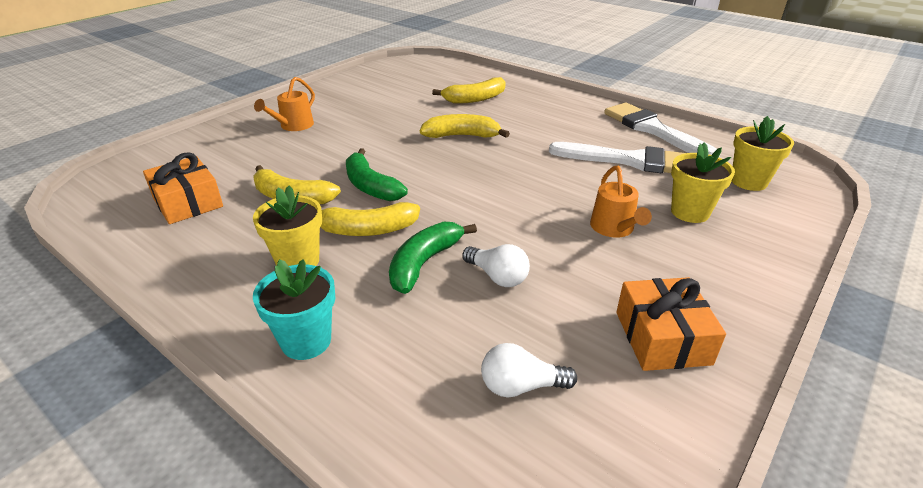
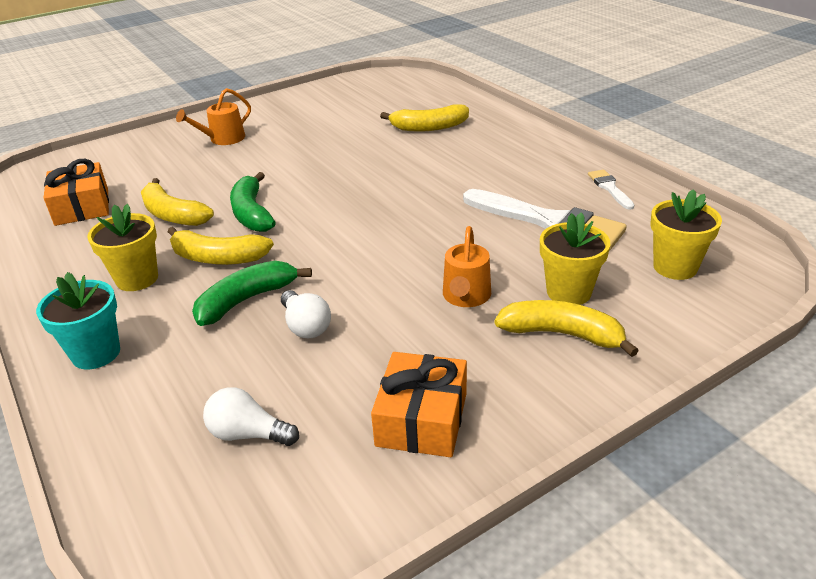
camera: 20 degrees right, 0 degrees up
(462, 136) = (382, 169): yellow banana -> yellow banana (562, 334)
(653, 130) = (610, 188): white brush -> white brush, size x0.47

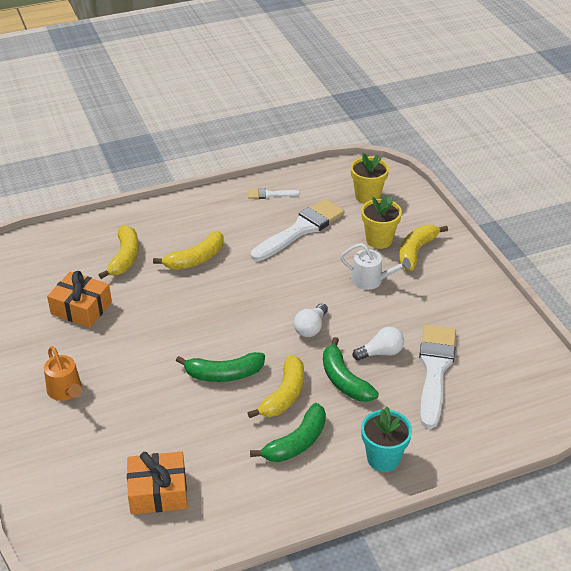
camera: 80 degrees left, 5 degrees up
(137, 279) = (296, 442): yellow flower pot -> green banana
(173, 215) = (204, 424): yellow banana -> yellow banana (196, 259)
(248, 434) = (472, 382): white light bulb -> white light bulb (311, 328)
(274, 386) = (435, 370): none -> white brush
(422, 419) = (472, 314): orange gift -> orange gift (81, 308)
(466, 296) = (371, 280): orange watering can -> white watering can

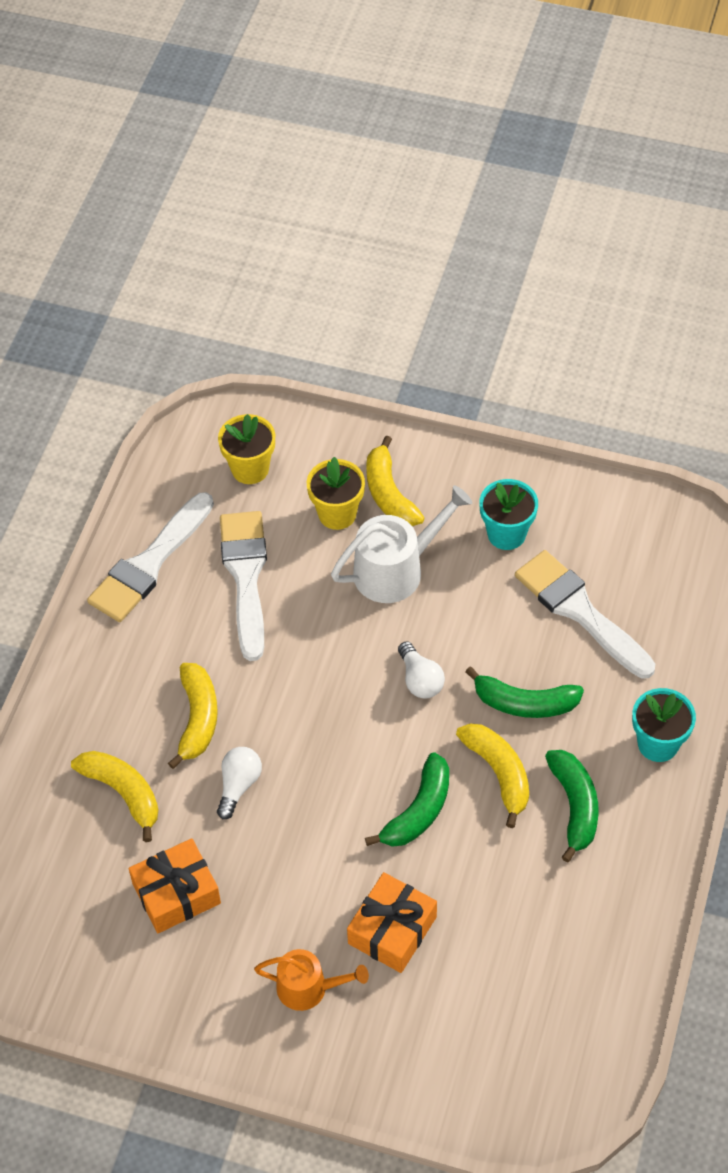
camera: 50 degrees left, 15 degrees up
(158, 491) = (537, 979): orange gift -> orange gift (392, 930)
(270, 194) = (149, 563): white brush -> white brush, size x2.12
(371, 280) = (396, 570): white watering can -> white watering can, size x1.56
(381, 353) = (514, 641): white light bulb -> white light bulb (238, 785)
(448, 310) = (506, 534): none -> turquoise flower pot

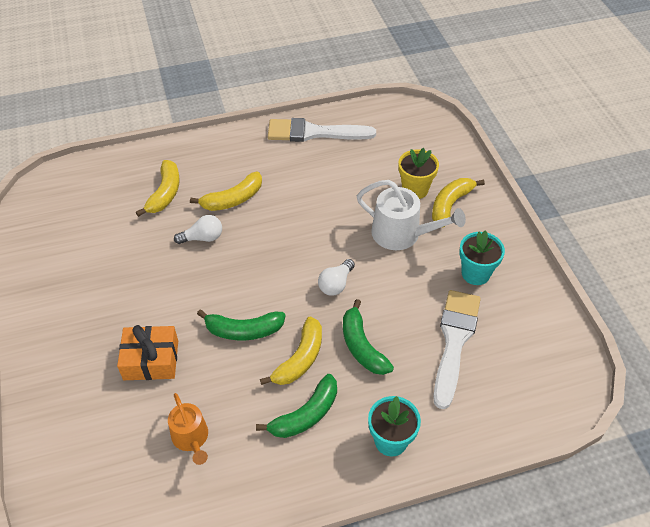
camera: 55 degrees right, 5 degrees down
(176, 893) = (116, 246): orange gift -> none
(246, 576) = (339, 173): white brush -> none
(250, 469) = (409, 140): yellow flower pot -> none
(308, 988) = (87, 338): orange watering can -> orange watering can (191, 438)

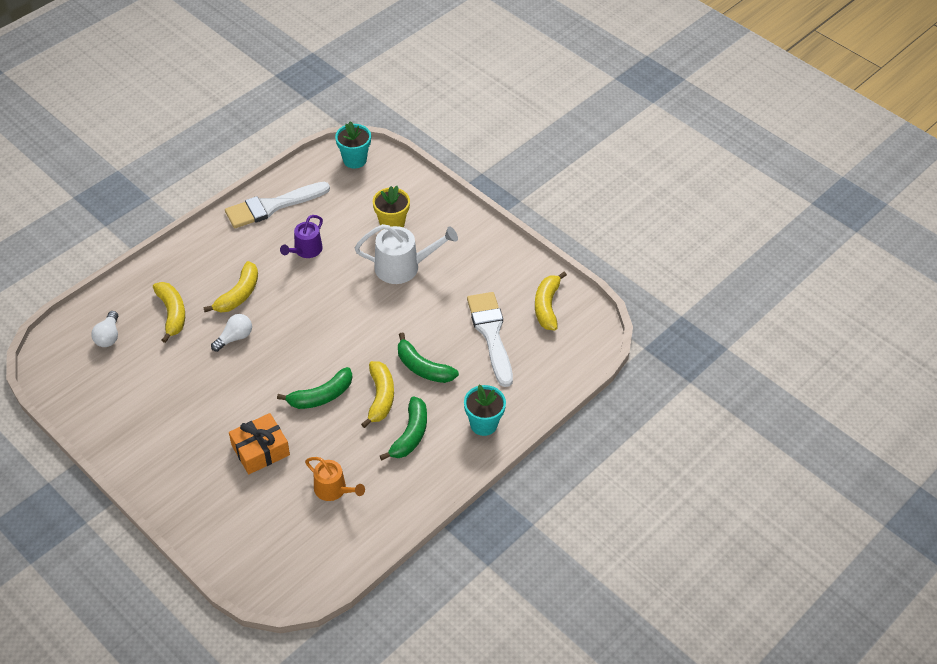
camera: 30 degrees left, 0 degrees up
(319, 183) = (306, 250): none -> purple watering can
(336, 284) = (373, 329): white light bulb -> white light bulb (108, 336)
(450, 205) = (429, 226): yellow banana -> yellow banana (547, 306)
(475, 273) = (479, 275): turquoise flower pot -> turquoise flower pot (354, 160)

